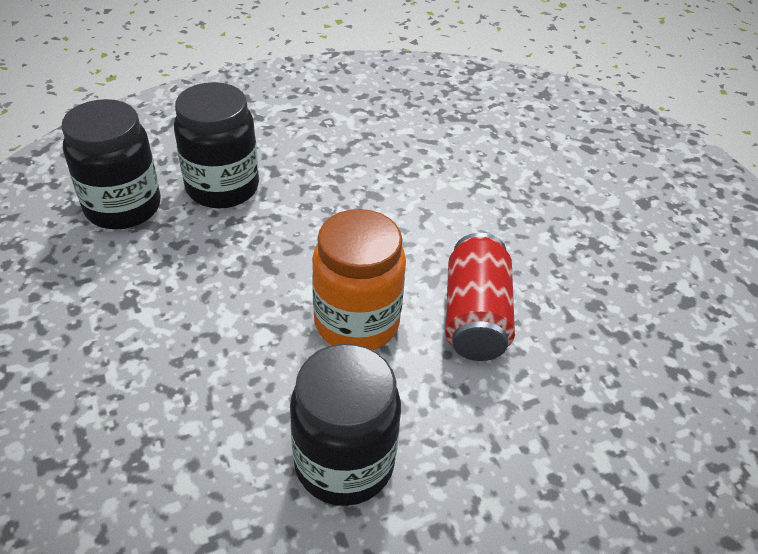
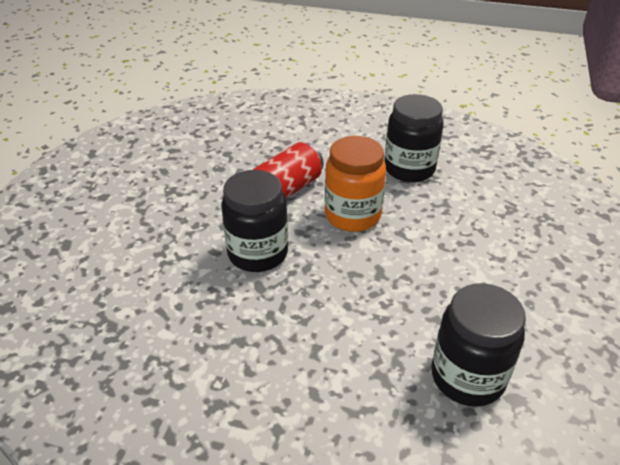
camera: 140 degrees left, 5 degrees down
(222, 187) = (371, 354): black jar -> black jar (258, 253)

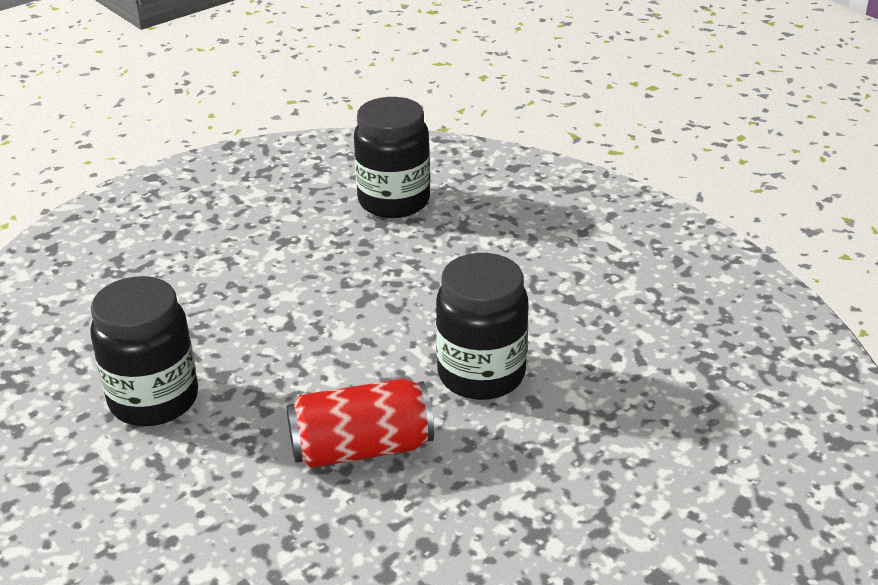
camera: 145 degrees left, 5 degrees down
(352, 215) = (316, 369): orange jar -> none

